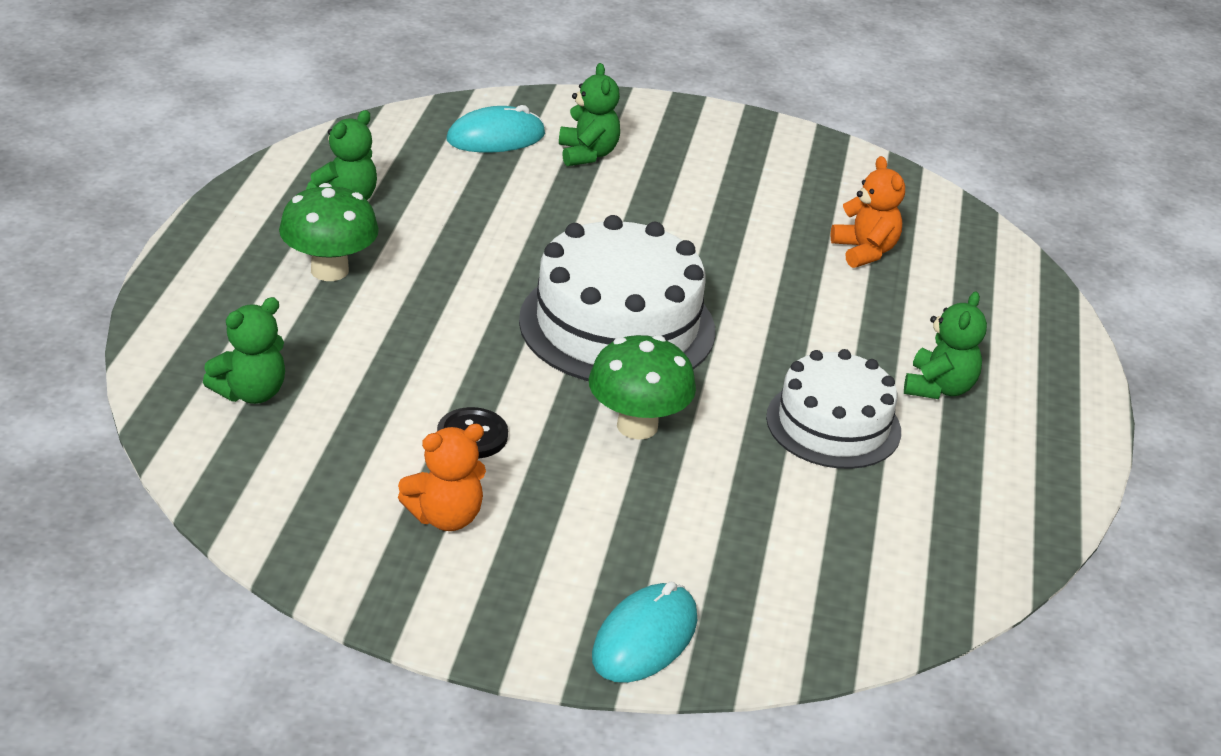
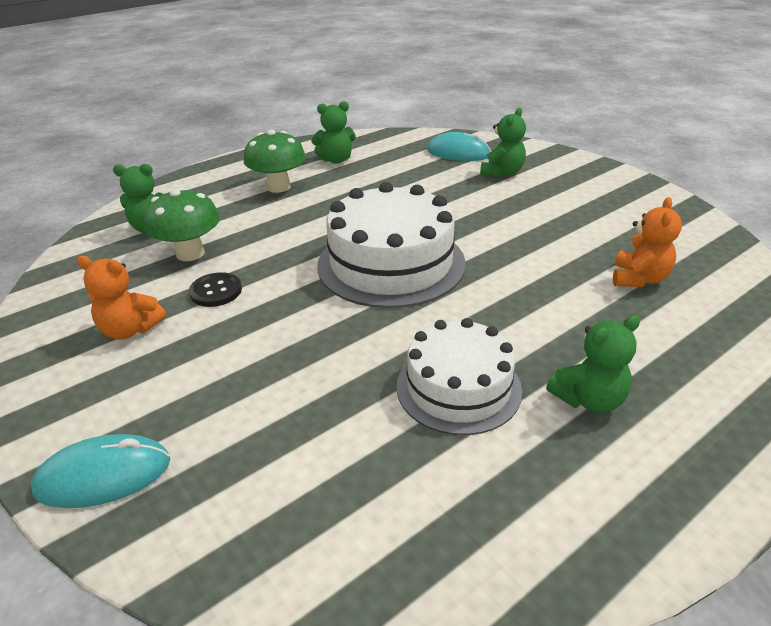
camera: 45 degrees right, 0 degrees up
(637, 426) = (316, 327): green mushroom -> green mushroom (190, 253)

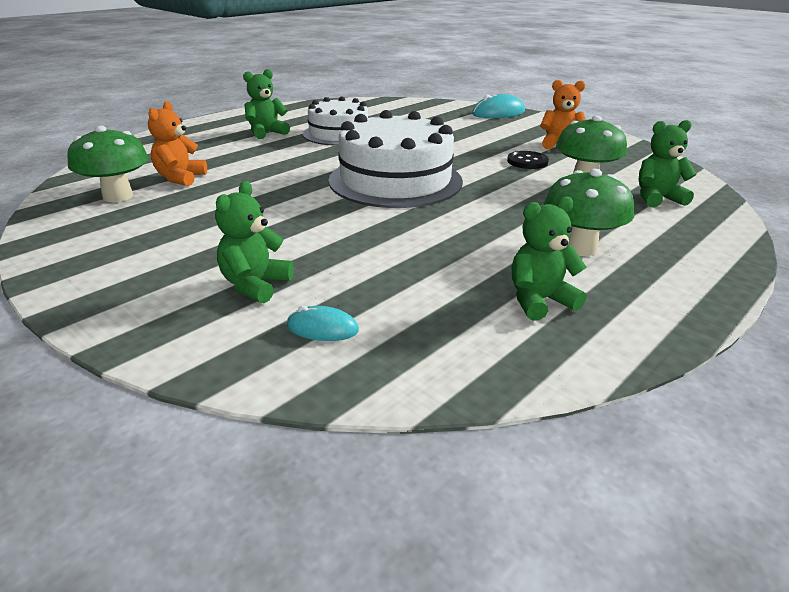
camera: 170 degrees right, 5 degrees down
(458, 153) = (322, 328): turquoise mouse -> turquoise mouse, size x0.59
(679, 252) = (118, 196): none -> green mushroom

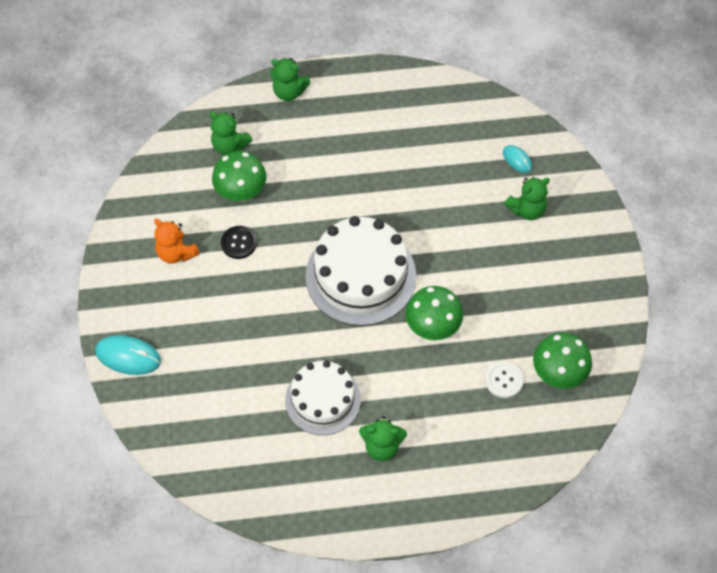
camera: 140 degrees left, 30 degrees up
(180, 178) = (504, 380): orange teddy bear -> white button
(539, 301) = (410, 117): green teddy bear -> green teddy bear (289, 92)
(580, 248) = (342, 136): green mushroom -> green mushroom (432, 326)

